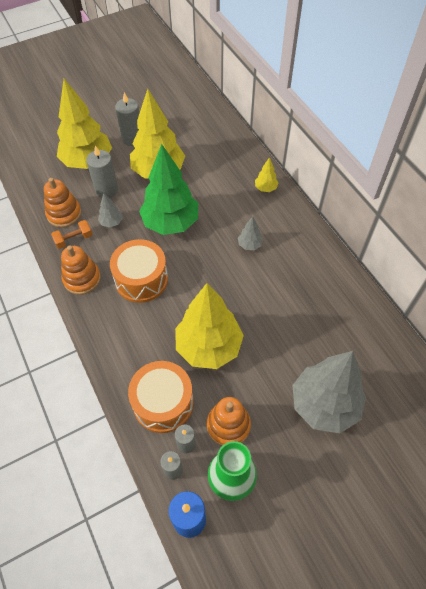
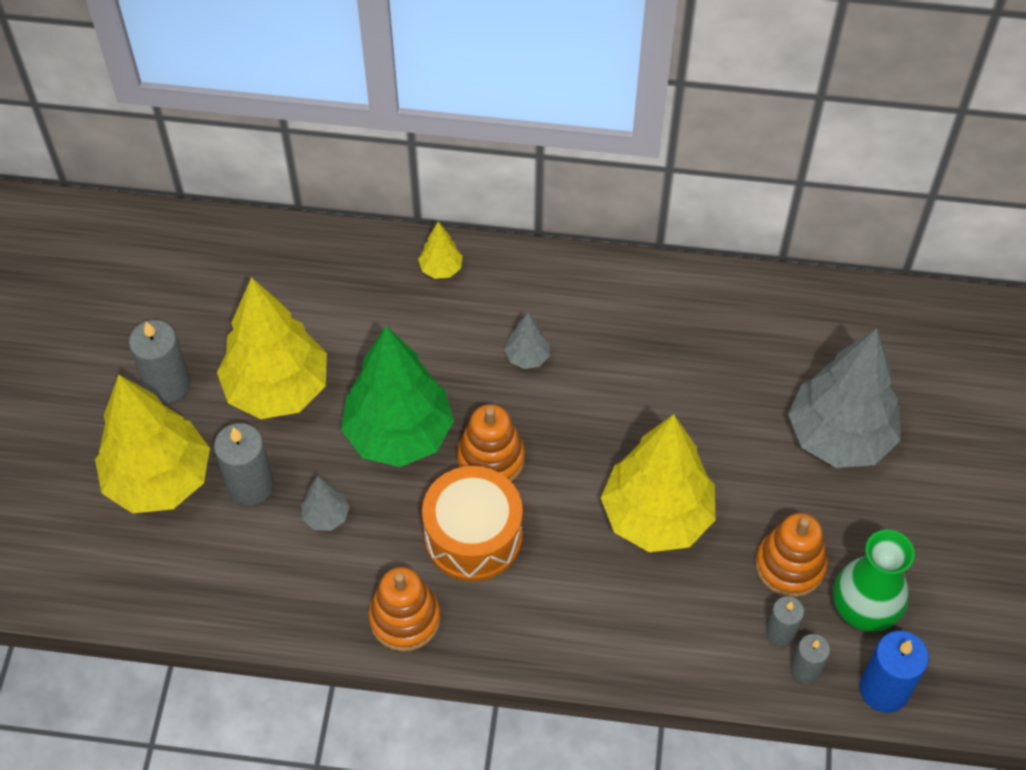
camera: 55 degrees left, 0 degrees up
(64, 214) = (247, 576): orange stacking toy -> orange stacking toy (491, 459)
(74, 239) = (315, 590): orange dumbbell -> none
(163, 403) = (701, 626): orange drum -> none

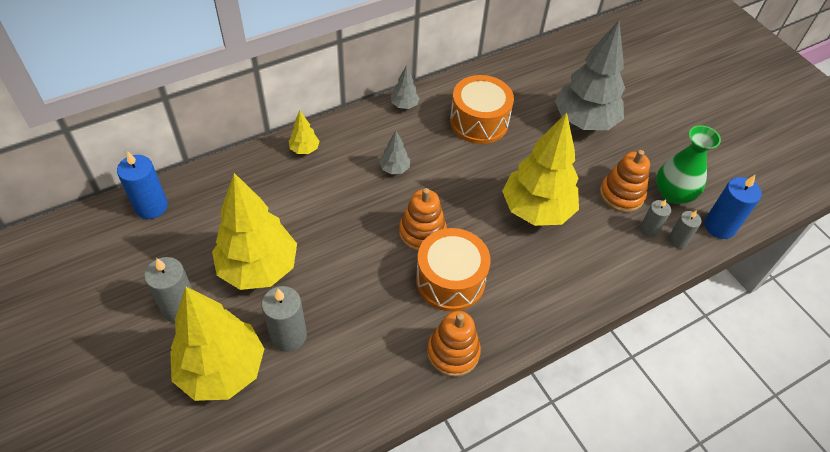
camera: 40 degrees left, 5 degrees down
(221, 245) = (151, 206): none -> blue candle
(326, 516) = (353, 323): grey tree -> grey tree (404, 105)
(399, 435) = (357, 251): green tree -> none
(692, 354) = (479, 122): none -> orange drum

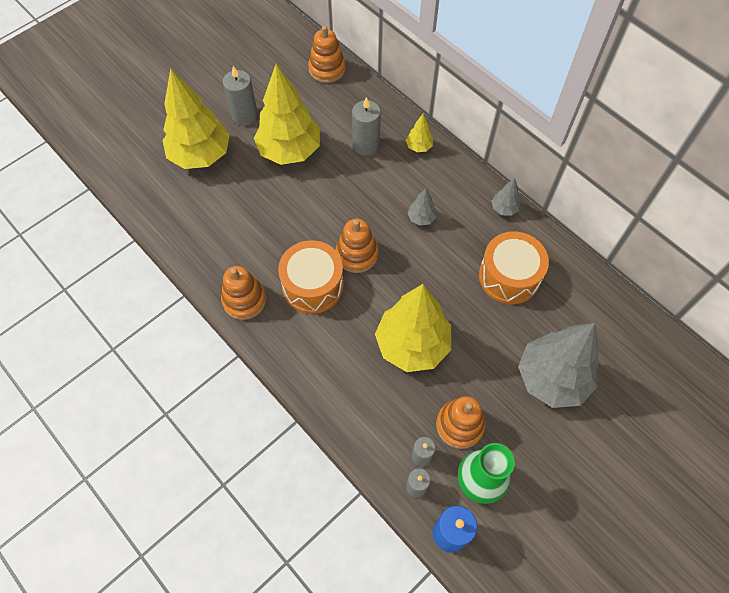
camera: 80 degrees right, 10 degrees up
(151, 206) = (327, 69): blue candle -> orange stacking toy
(288, 336) = (236, 186): grey candle -> grey candle (366, 145)

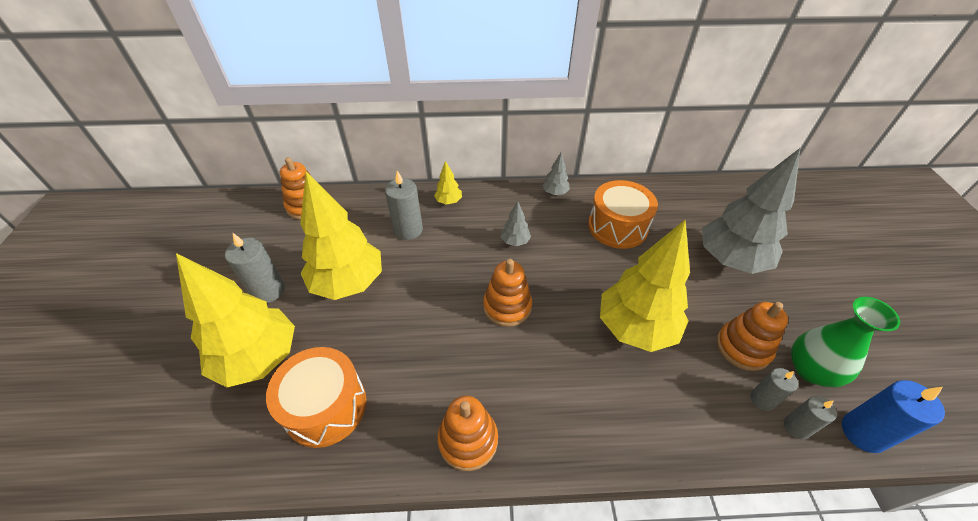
camera: 50 degrees left, 15 degrees down
(313, 285) = (508, 363): orange drum -> orange drum (325, 406)

